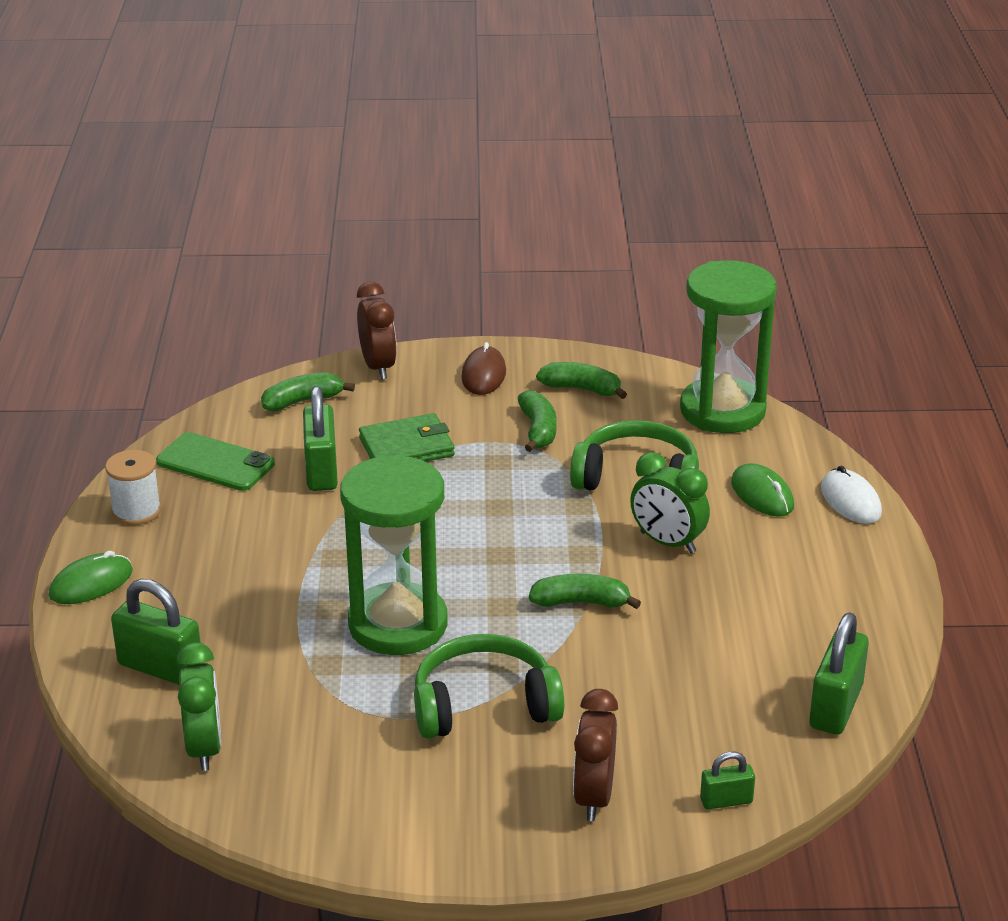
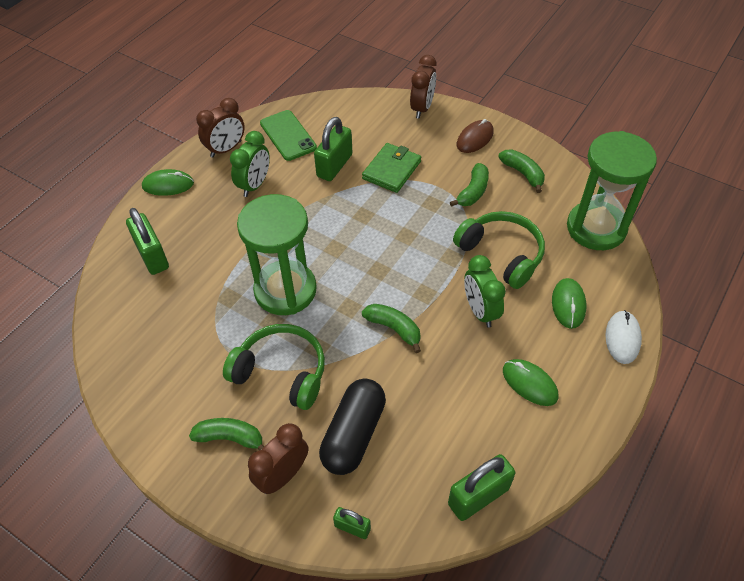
camera: 35 degrees right, 20 degrees up
(136, 511) = (226, 149): white spool -> brown clock
(204, 748) = (127, 320): green clock -> green clock (254, 185)
(303, 401) = (364, 114): green banana -> green banana (230, 438)
(407, 447) = (391, 170): green wallet -> green wallet turned 75 degrees counterclockwise
(638, 720) = (353, 434): none -> black capsule
(791, 584) = (529, 383): none -> green mouse

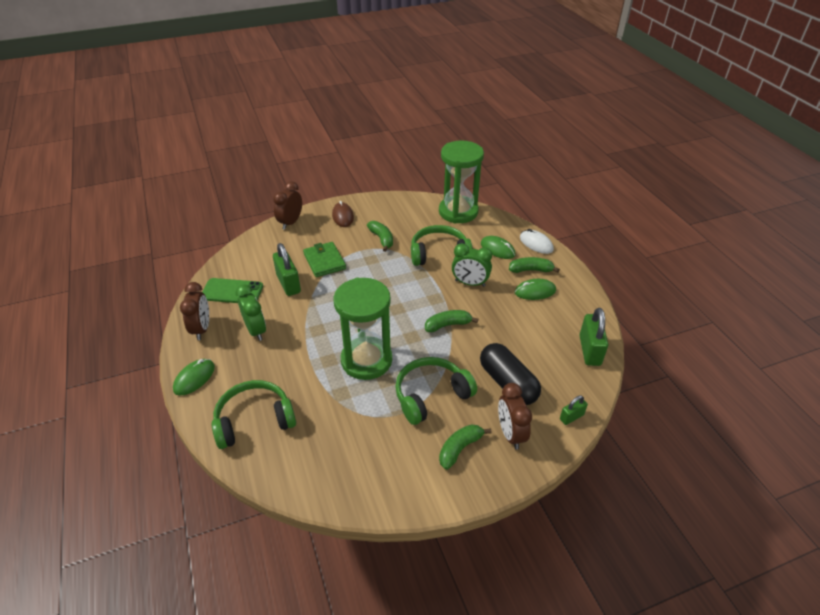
camera: 55 degrees left, 10 degrees down
(152, 256) = (254, 420): green padlock -> green headphones
(422, 108) = (291, 222): brown clock -> brown clock turned 120 degrees counterclockwise
(522, 173) = (391, 214): green banana -> green banana (530, 270)

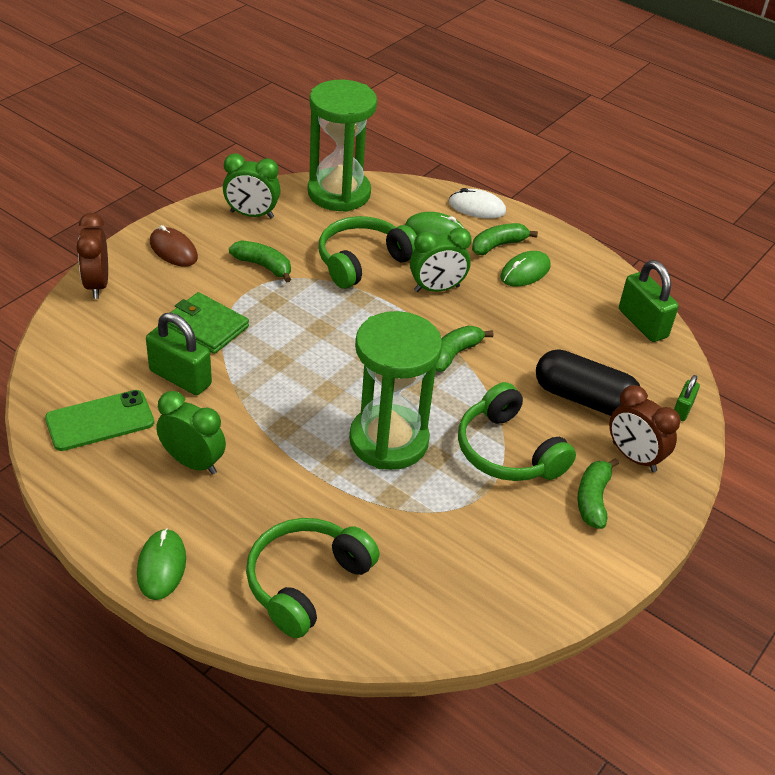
camera: 35 degrees left, 0 degrees up
(202, 329) = (103, 493): brown clock -> none
(399, 210) = (252, 214): none -> green clock
(431, 395) = (508, 451): green headphones -> green headphones turned 60 degrees counterclockwise

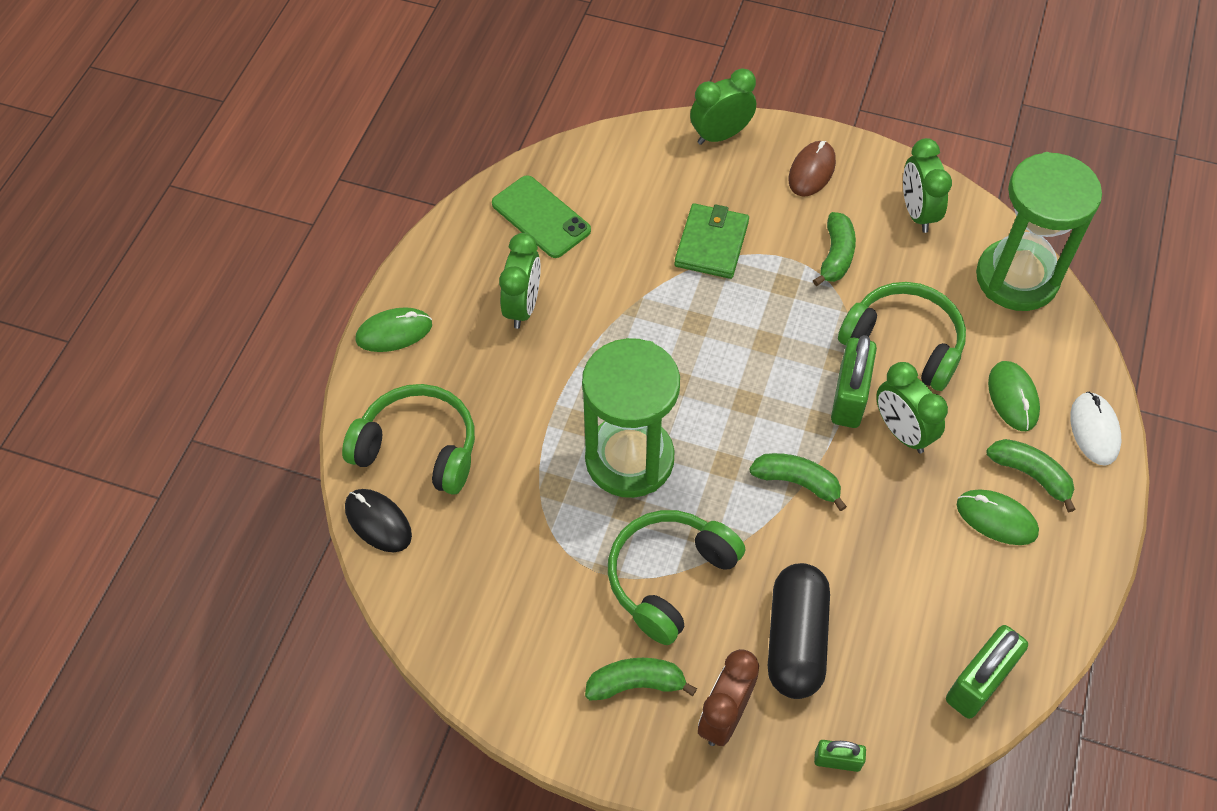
camera: 75 degrees right, 15 degrees up
(97, 285) = (720, 135): brown clock -> green clock
(180, 378) = (627, 253): green padlock -> green padlock (849, 397)
(372, 635) = (378, 522): none -> black mouse

